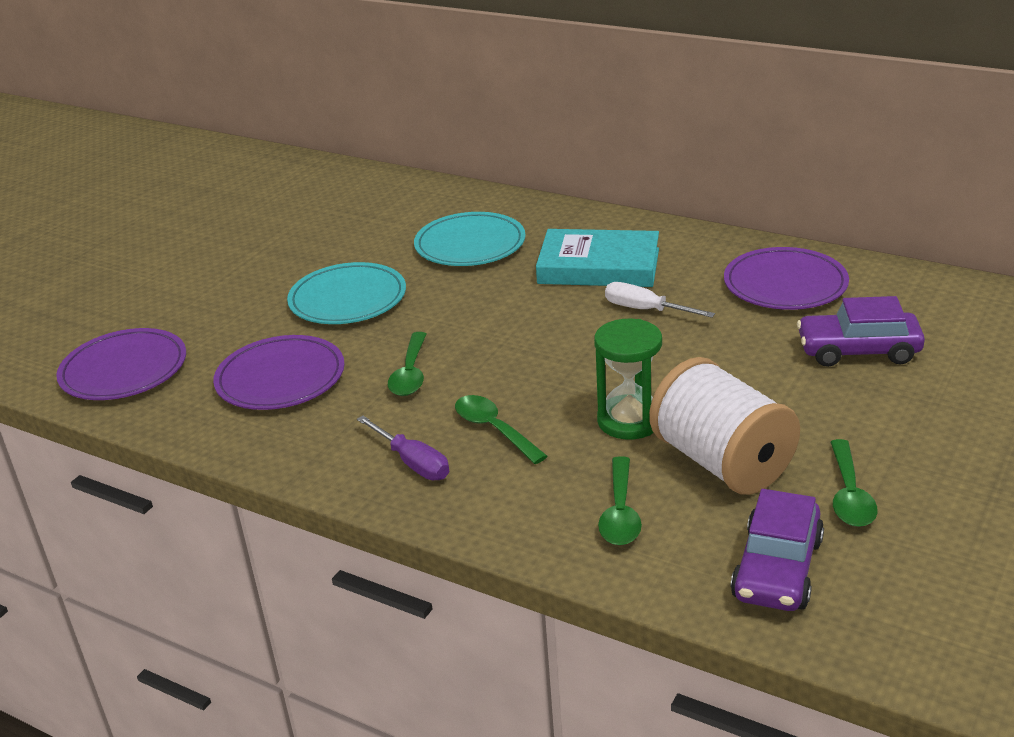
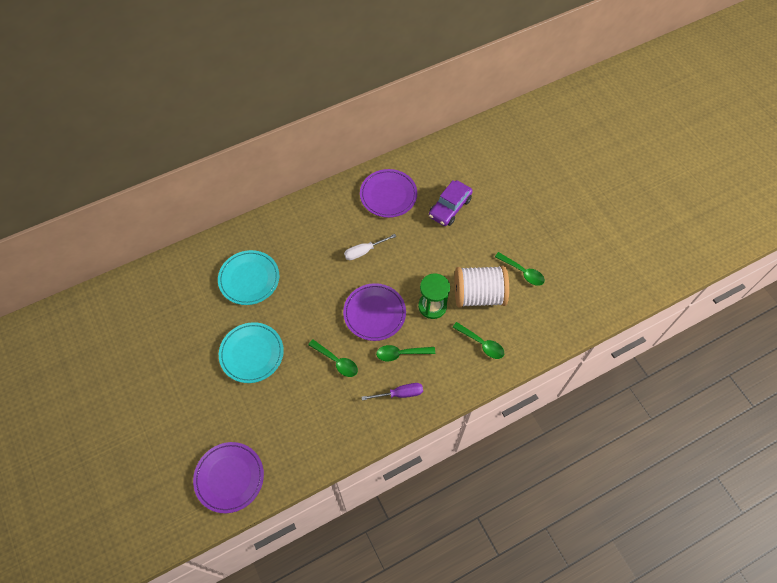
camera: 60 degrees left, 30 degrees up
(280, 378) = (296, 413): purple plate -> purple plate (374, 313)
(599, 266) = (315, 244): turquoise book -> none
(777, 569) = (541, 318): purple car -> none

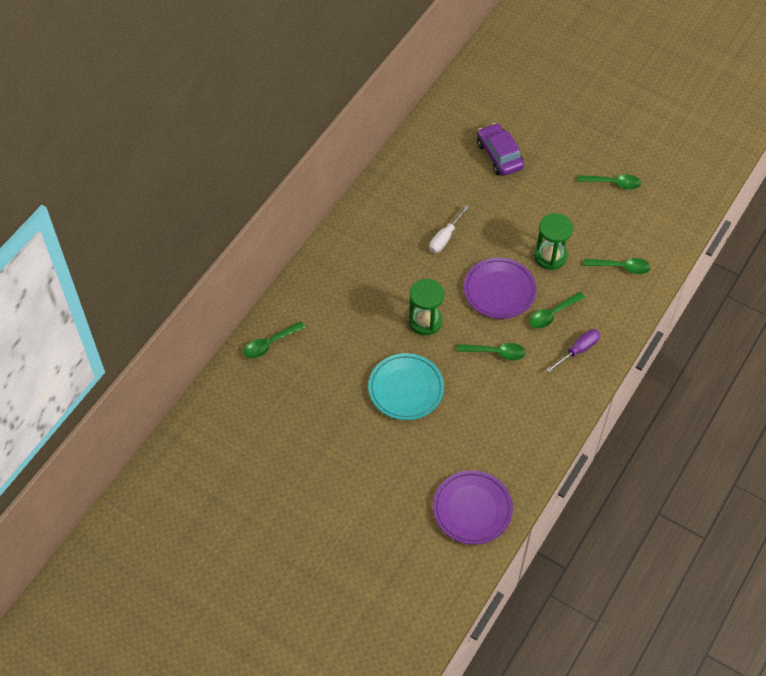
camera: 30 degrees left, 5 degrees down
(185, 268) = (269, 344): none -> green spoon
(249, 279) = (347, 321): turquoise plate -> none
(303, 308) = (425, 321): none -> green hourglass
(388, 195) = (428, 172): purple plate -> none
(449, 207) = (499, 155): purple car -> purple car turned 150 degrees clockwise
(478, 295) = (587, 224): white spool -> none

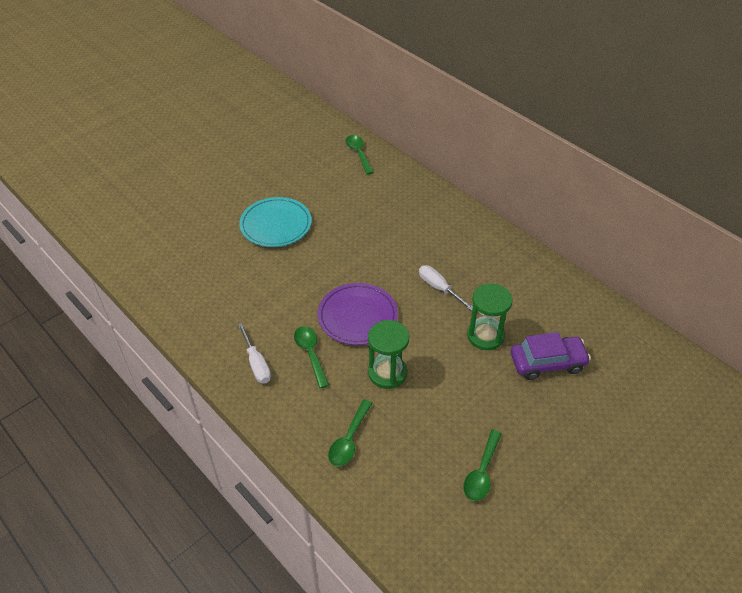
camera: 105 degrees right, 10 degrees down
(425, 321) = (342, 252): green hourglass -> green hourglass (485, 336)
(472, 509) = (136, 242): purple plate -> none
(496, 353) = (284, 295): green spoon -> none
(578, 350) = (256, 364): purple screwdriver -> white screwdriver

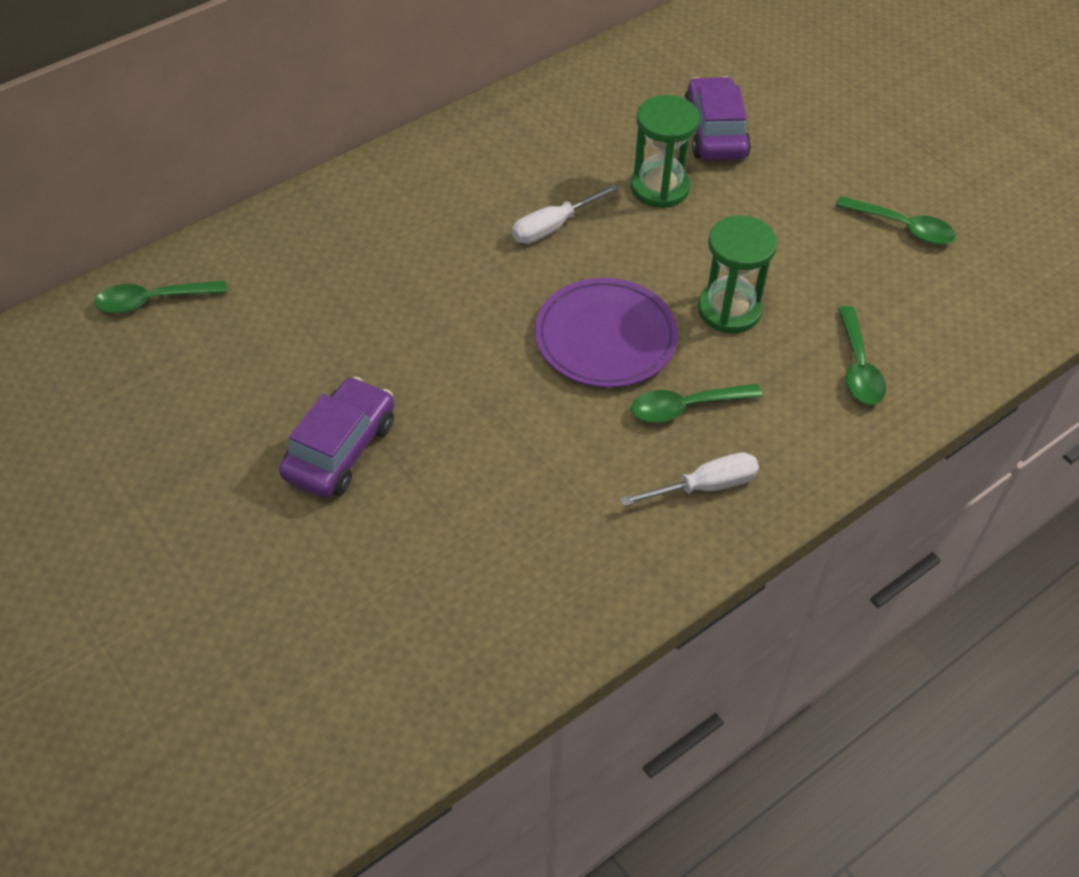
camera: 85 degrees left, 5 degrees up
(276, 225) = (340, 449): turquoise plate -> purple car
(349, 439) = (858, 367): green spoon -> green spoon turned 60 degrees clockwise

